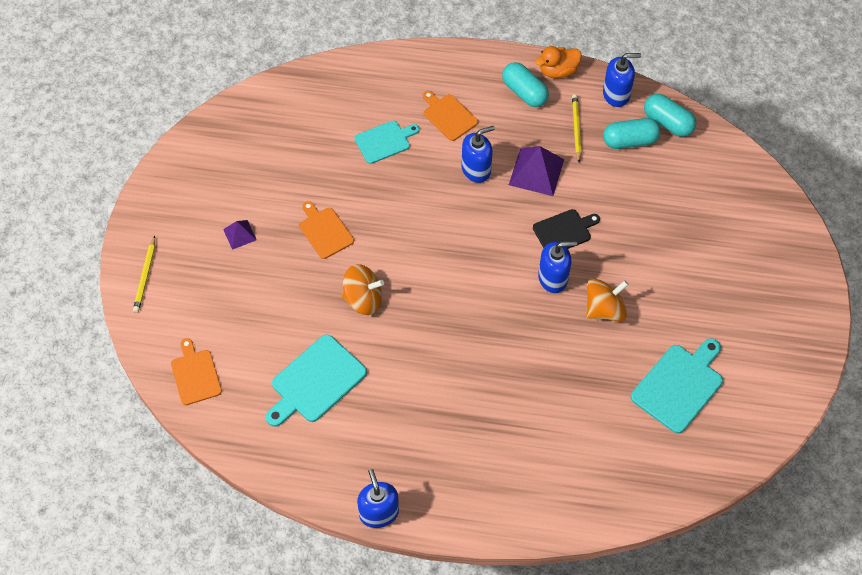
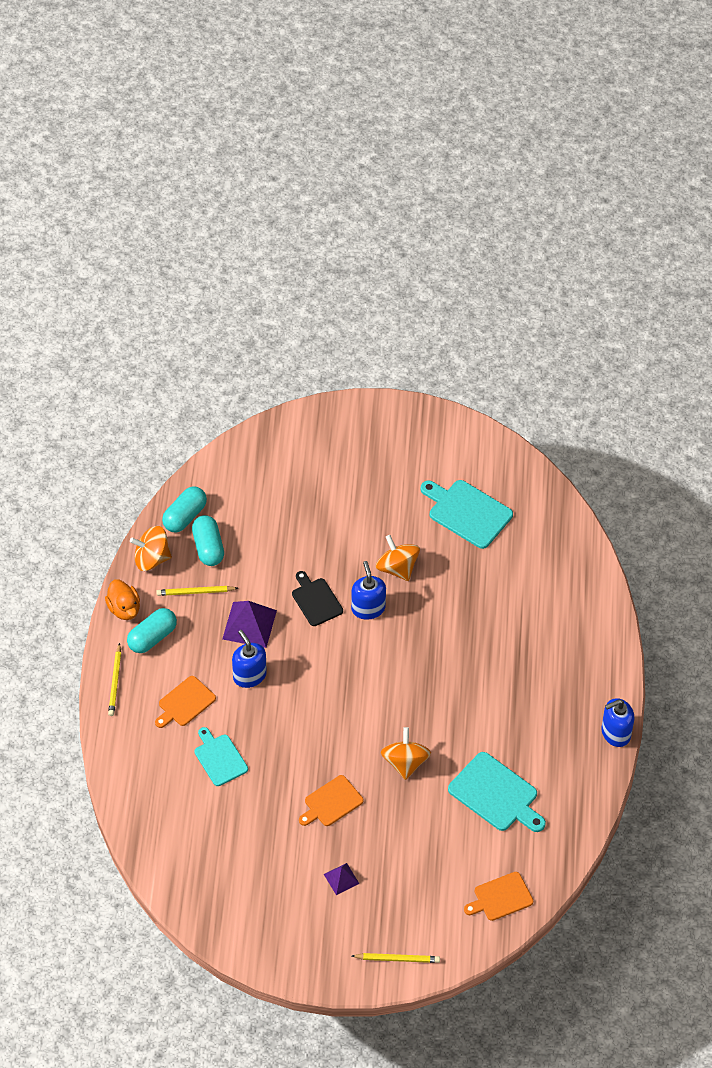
camera: 95 degrees left, 5 degrees down
(476, 63) = (115, 682): none -> yellow pencil
(616, 94) = (152, 558): blue soap dispenser -> orange spinning top

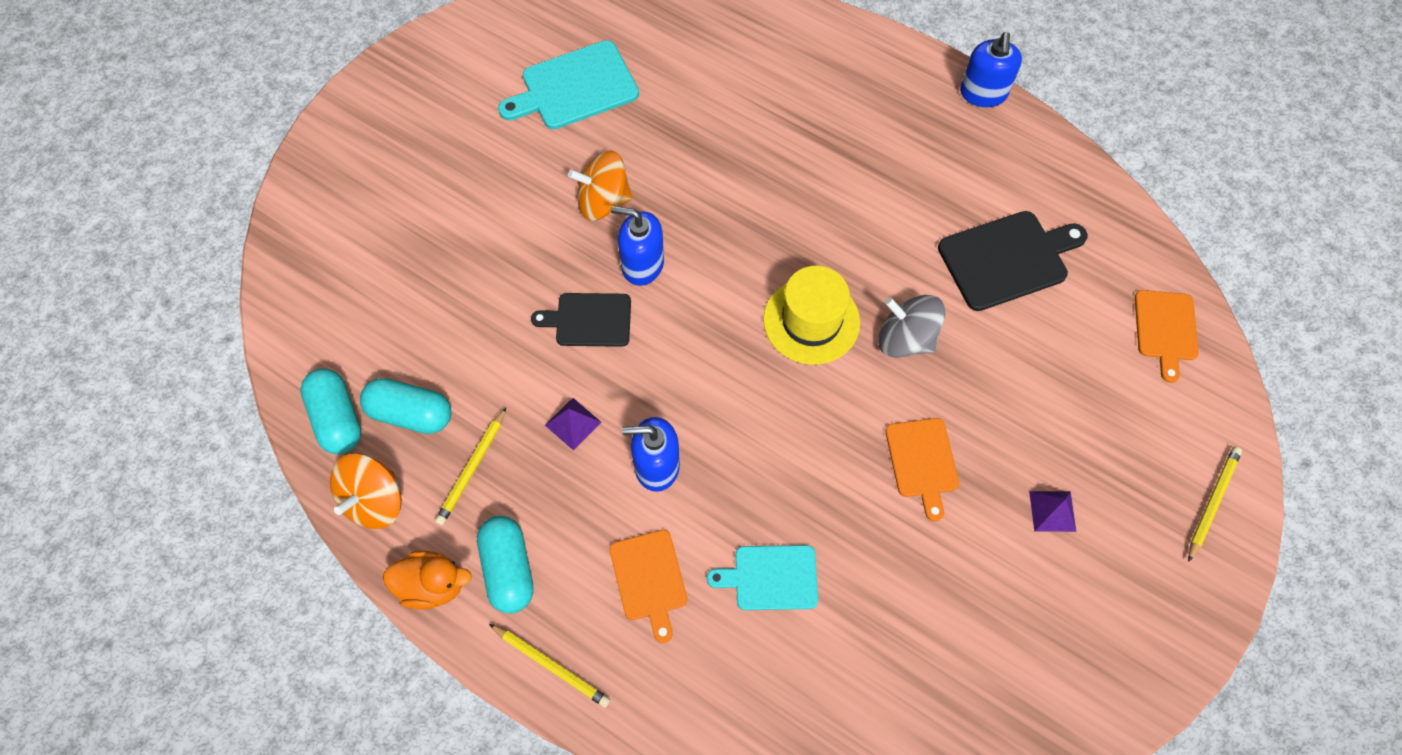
camera: 60 degrees left, 10 degrees up
(249, 624) = (573, 423): purple pyramid -> purple pyramid, size x0.55
(386, 709) = (811, 321): none -> yellow hat
(405, 762) = (905, 339): orange spinning top -> grey spinning top
(496, 794) = (1007, 259): turquoise cutting board -> black cutting board

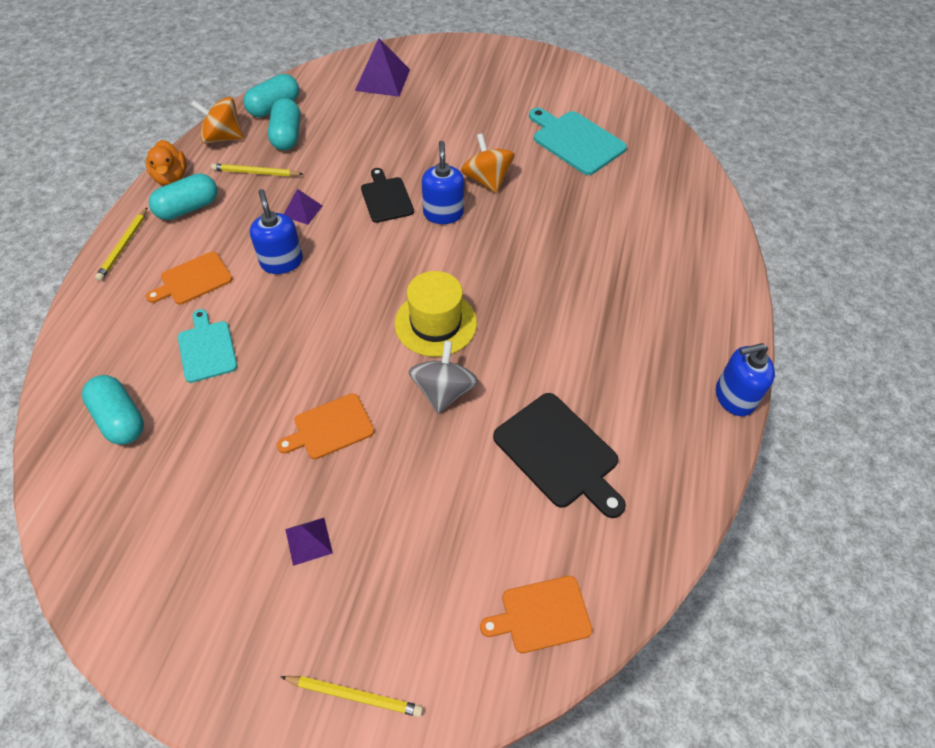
camera: 70 degrees right, 10 degrees down
(344, 264) = (382, 80): none -> purple pyramid
(848, 692) = (120, 419): none -> turquoise capsule

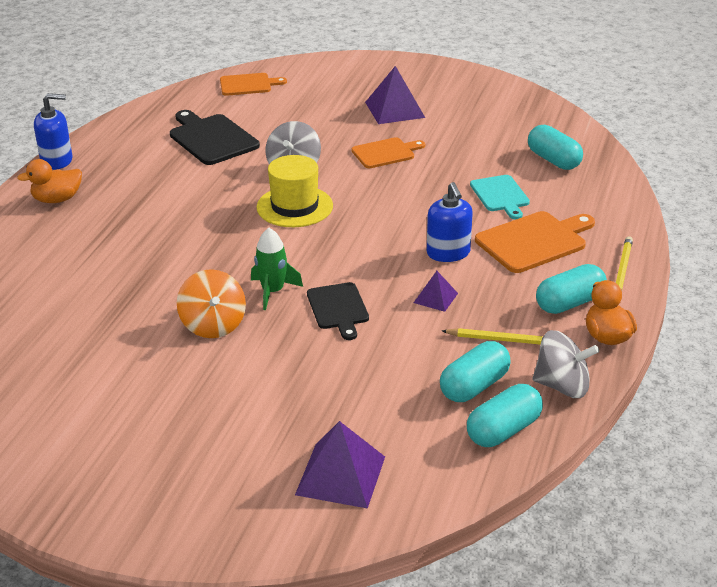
camera: 175 degrees left, 20 degrees down
(193, 280) = (534, 241): orange cutting board -> orange cutting board, size x1.53
(223, 137) = (562, 386): orange spinning top -> grey spinning top
(287, 136) = (474, 386): turquoise capsule -> turquoise capsule turned 45 degrees clockwise
(308, 541) = (395, 109): purple pyramid -> purple pyramid, size x1.81
(354, 695) = (361, 66): yellow pencil -> none
(443, 213) = (273, 291): blue soap dispenser -> green rocket
(576, 141) = (79, 370): turquoise cutting board -> none
(695, 327) = (57, 199): none -> orange duck

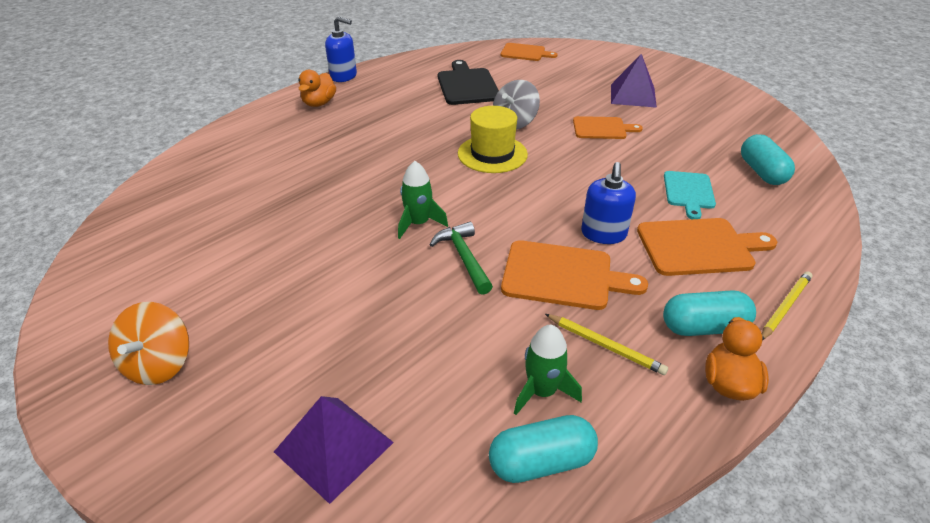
camera: 25 degrees right, 5 degrees up
(57, 199) = (319, 103): orange duck -> orange duck turned 75 degrees counterclockwise
(213, 325) = (346, 239): orange spinning top -> orange spinning top (159, 364)
(338, 308) = (463, 257): black cutting board -> green hammer
(435, 298) = (563, 276): purple pyramid -> orange cutting board
(474, 386) = (542, 391): turquoise capsule -> green rocket
(562, 386) = (642, 429): grey spinning top -> none

